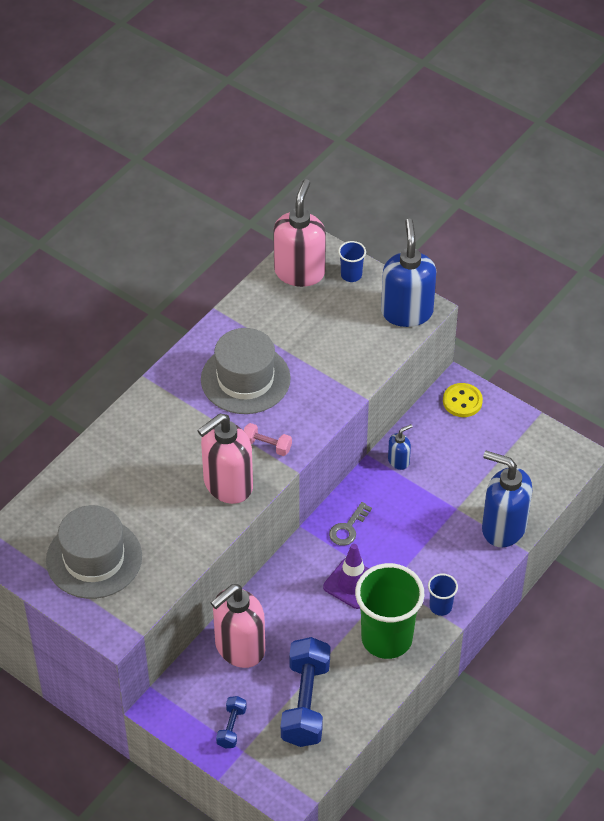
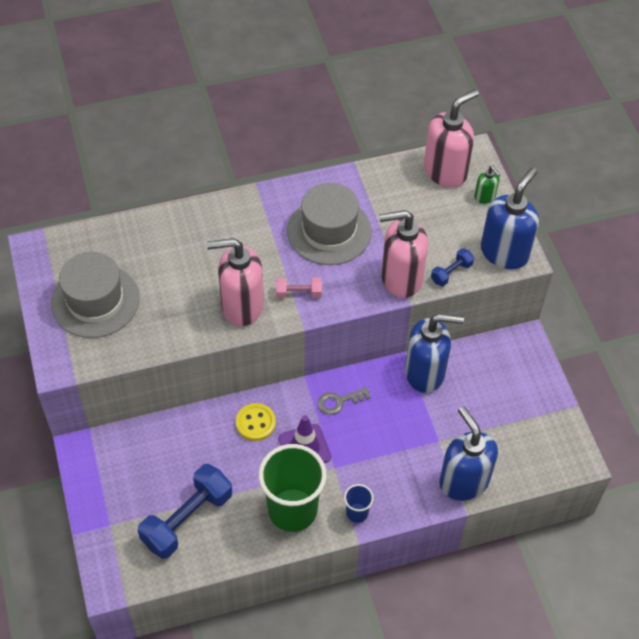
camera: 35 degrees right, 5 degrees up
(231, 727) = (117, 500): blue dumbbell -> blue dumbbell (451, 273)
(239, 648) = (177, 442): pink soap dispenser -> pink soap dispenser (401, 278)
(267, 445) = (298, 293): pink dumbbell -> pink dumbbell turned 60 degrees counterclockwise
(351, 275) = (485, 197): blue cup -> green soap dispenser
(399, 461) = (425, 373): blue soap dispenser -> blue soap dispenser, size x2.12
(462, 401) = (518, 356): yellow button -> yellow button (255, 423)

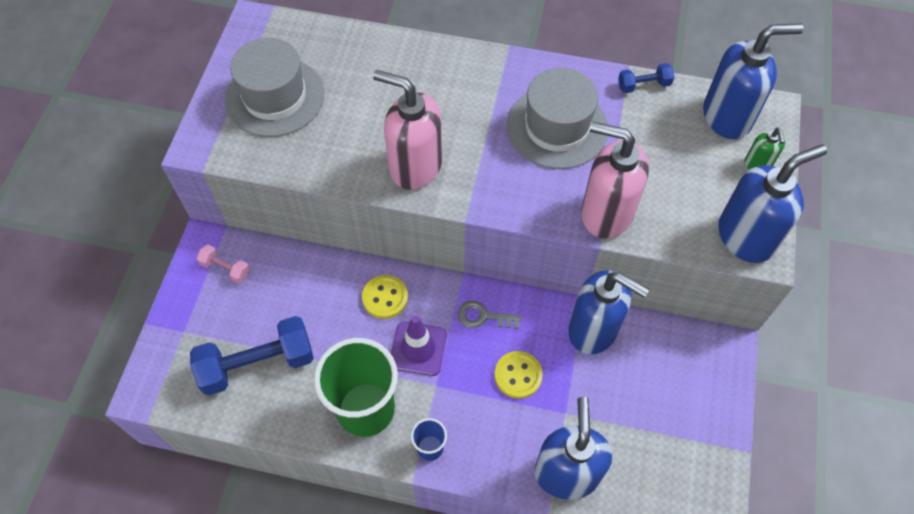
camera: 30 degrees right, 5 degrees up
(298, 293) = (483, 180): pink dumbbell -> pink dumbbell (226, 269)
(390, 431) = (518, 375): none -> yellow button
(445, 171) = (727, 117): pink soap dispenser -> blue soap dispenser
(451, 273) = (668, 232): blue dumbbell -> blue dumbbell (643, 85)

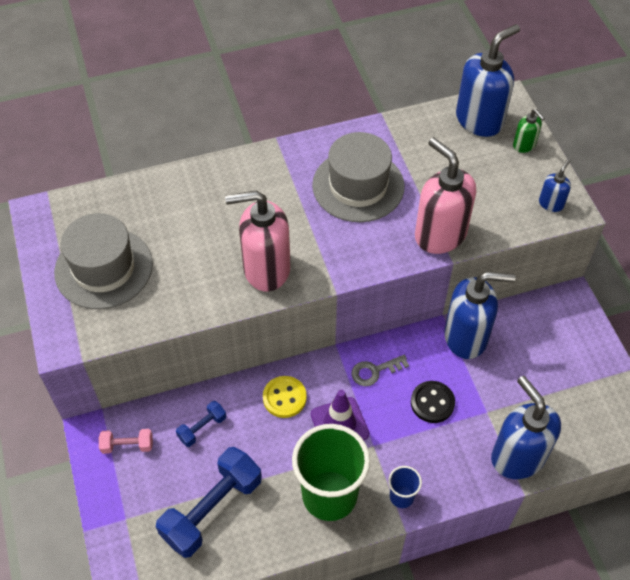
camera: 30 degrees left, 5 degrees down
(518, 375) = (432, 403): yellow button -> black button
(605, 213) = (440, 234): pink soap dispenser -> pink soap dispenser turned 60 degrees clockwise
(643, 85) = (402, 123): blue dumbbell -> blue dumbbell (202, 428)
(746, 237) = (551, 203): blue soap dispenser -> blue soap dispenser, size x0.47

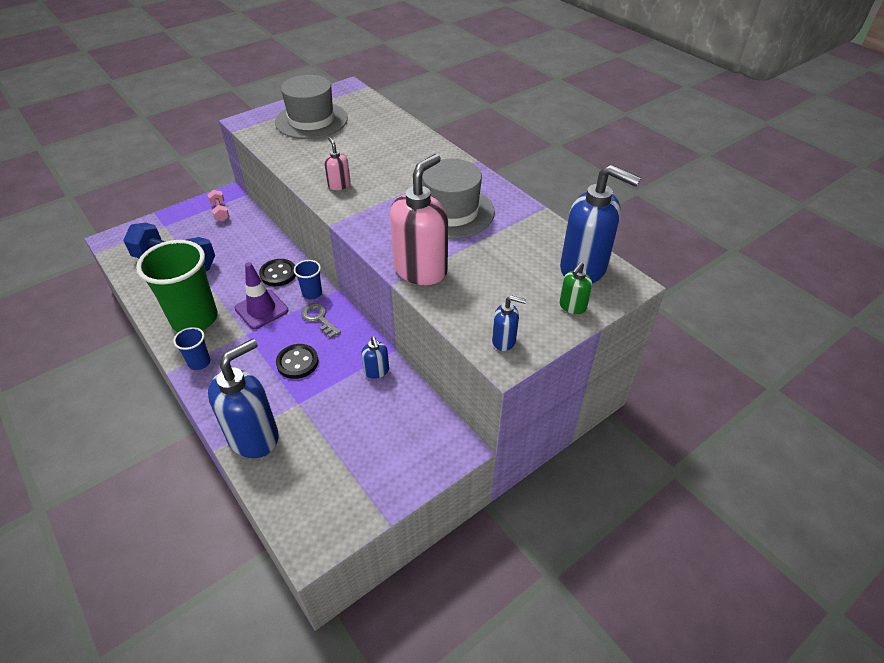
camera: 70 degrees right, 10 degrees down
(202, 428) = (241, 240): blue dumbbell -> none
(266, 269) = (339, 185): pink soap dispenser -> pink soap dispenser, size x0.47
(284, 398) = (278, 274): yellow button -> black button
(332, 370) = (312, 293): none -> blue cup
(466, 337) = (376, 371): blue soap dispenser -> blue soap dispenser, size x0.47

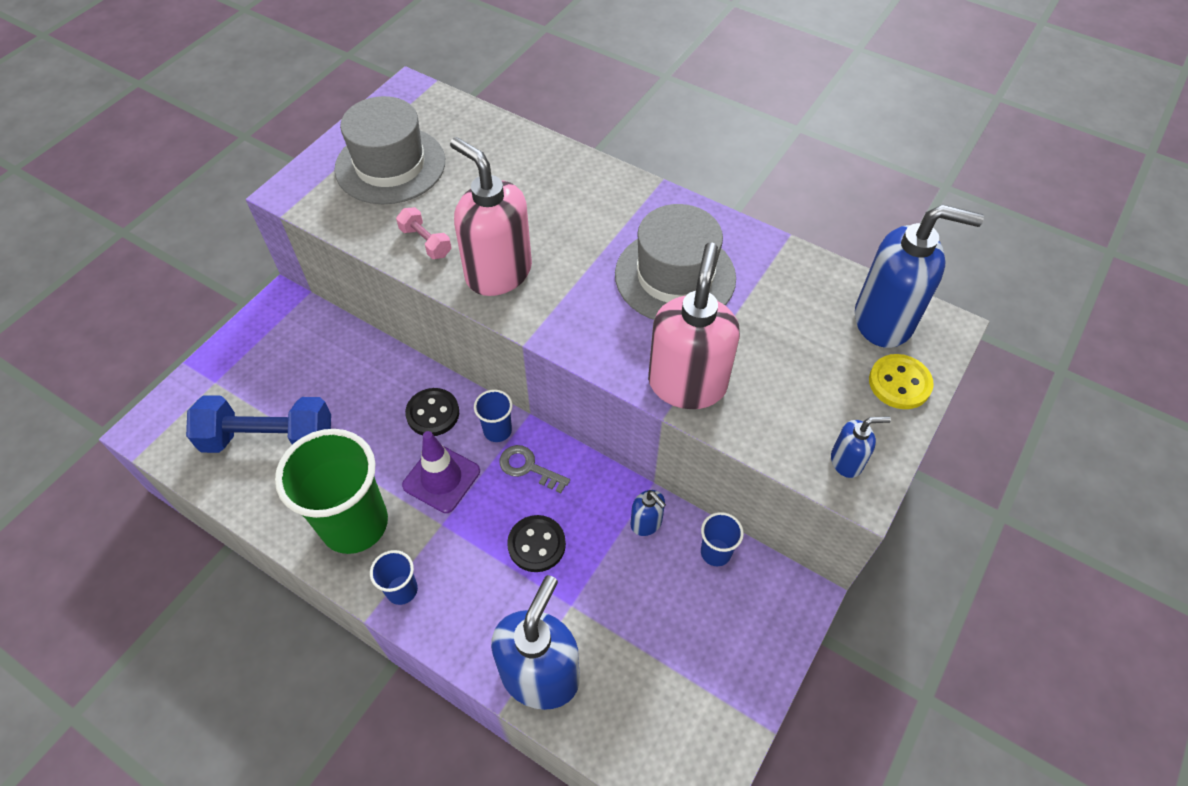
camera: 20 degrees left, 10 degrees up
(220, 212) = (287, 333): pink dumbbell -> pink dumbbell (426, 242)
(339, 185) = (498, 272): pink soap dispenser -> pink soap dispenser, size x2.12
(413, 402) = (715, 552): none -> blue cup
(572, 306) = (899, 383): green soap dispenser -> yellow button

